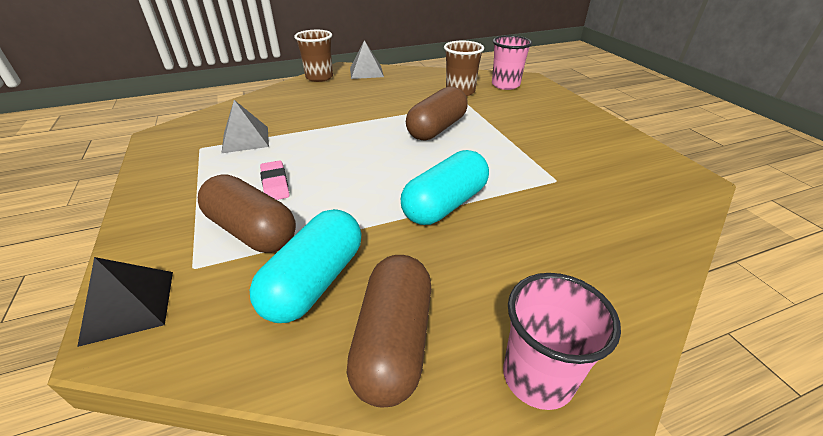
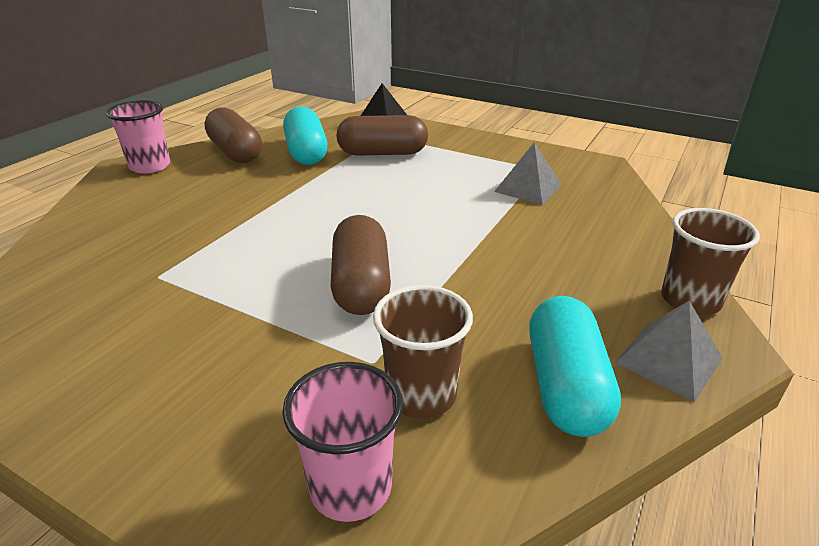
camera: 140 degrees right, 5 degrees down
(275, 184) = (423, 174): pink eraser -> none
(445, 204) = (264, 212): turquoise capsule -> turquoise capsule (565, 386)

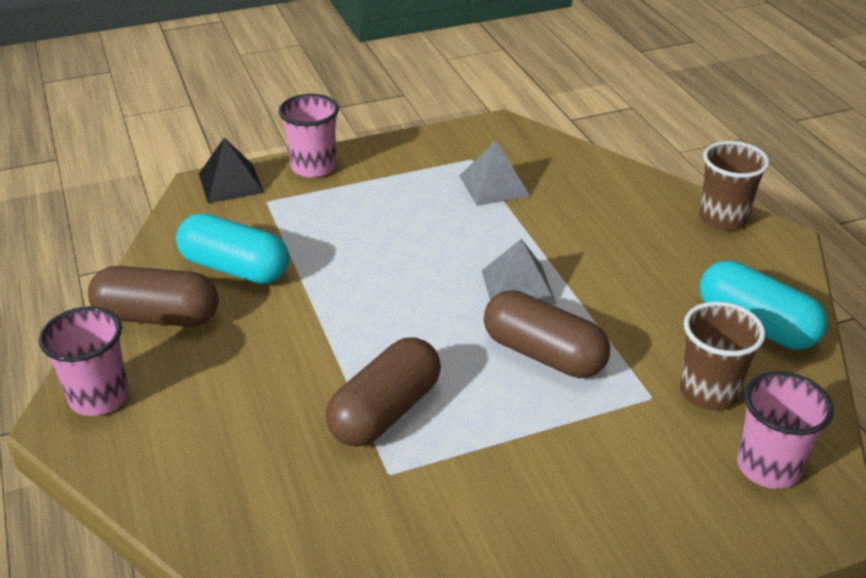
camera: 50 degrees left, 5 degrees up
(383, 153) = (311, 222): brown capsule -> brown capsule (385, 411)
(438, 133) = (313, 167): none -> pink cup
(668, 360) = (770, 268): grey pyramid -> grey pyramid (518, 287)

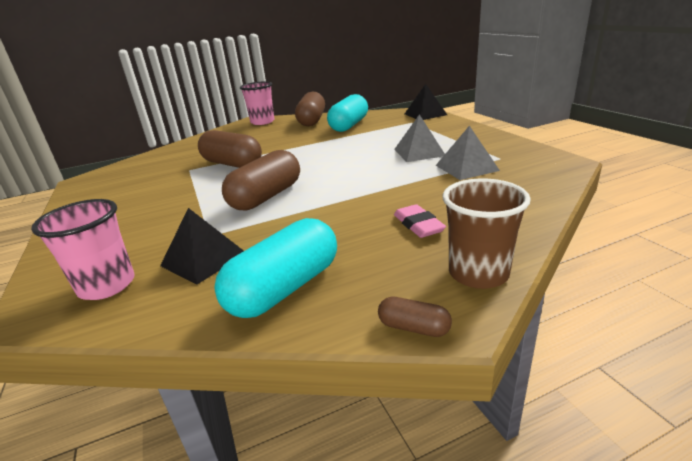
camera: 90 degrees right, 10 degrees down
(313, 167) = (453, 125): pink cup -> none
(518, 287) = (339, 184): grey pyramid -> grey pyramid (419, 152)
(638, 237) = (418, 225): none -> pink eraser
(709, 392) = (203, 259): brown cup -> black pyramid
(795, 257) = (413, 328): none -> brown capsule

